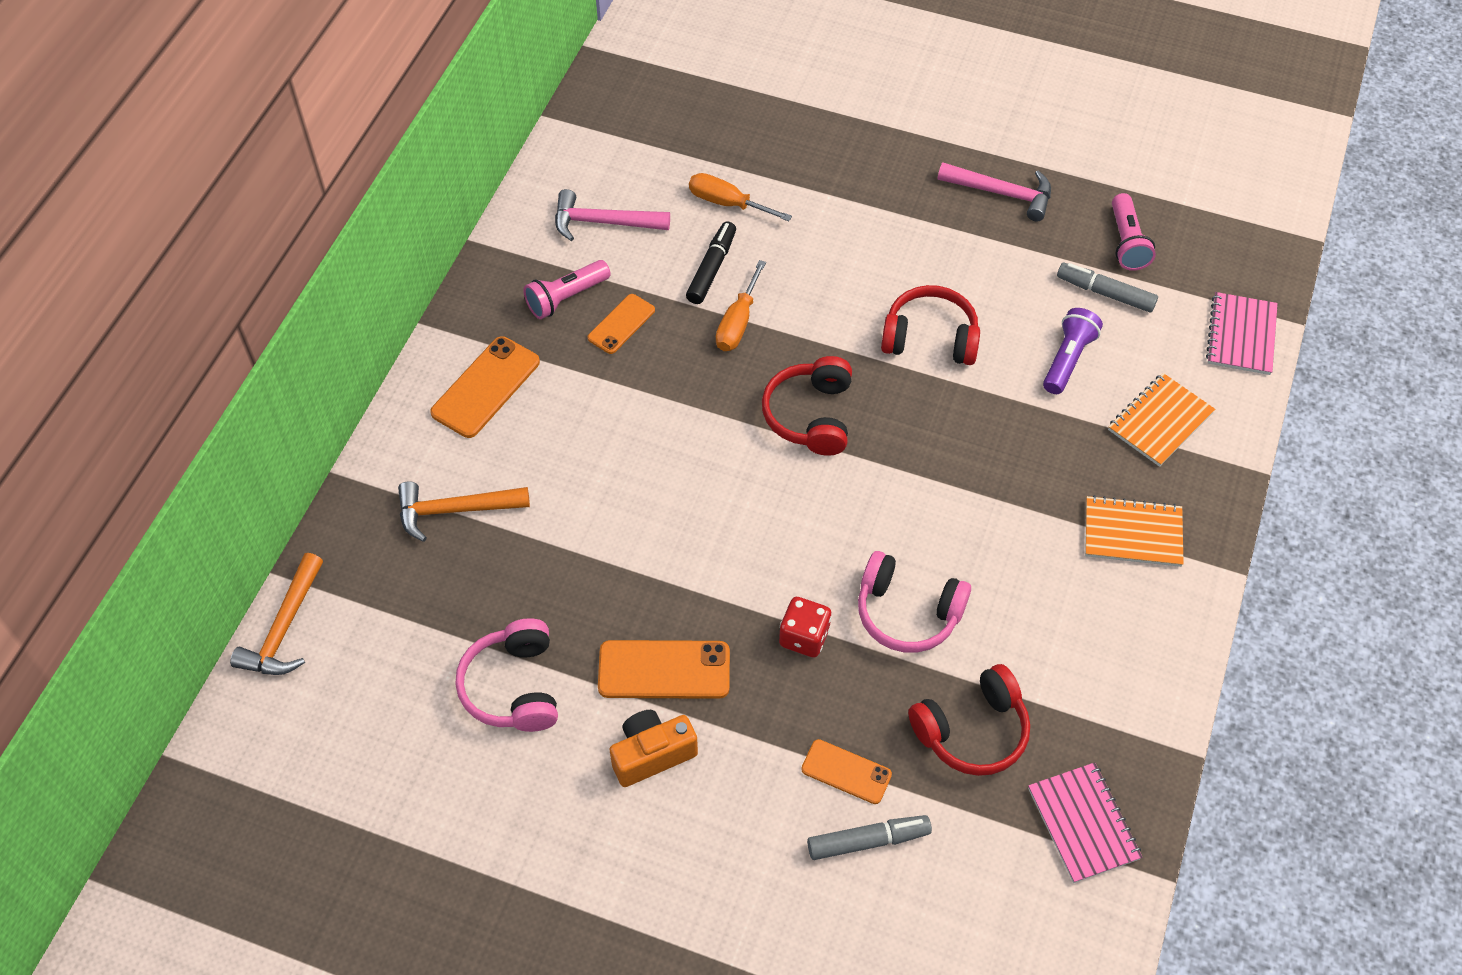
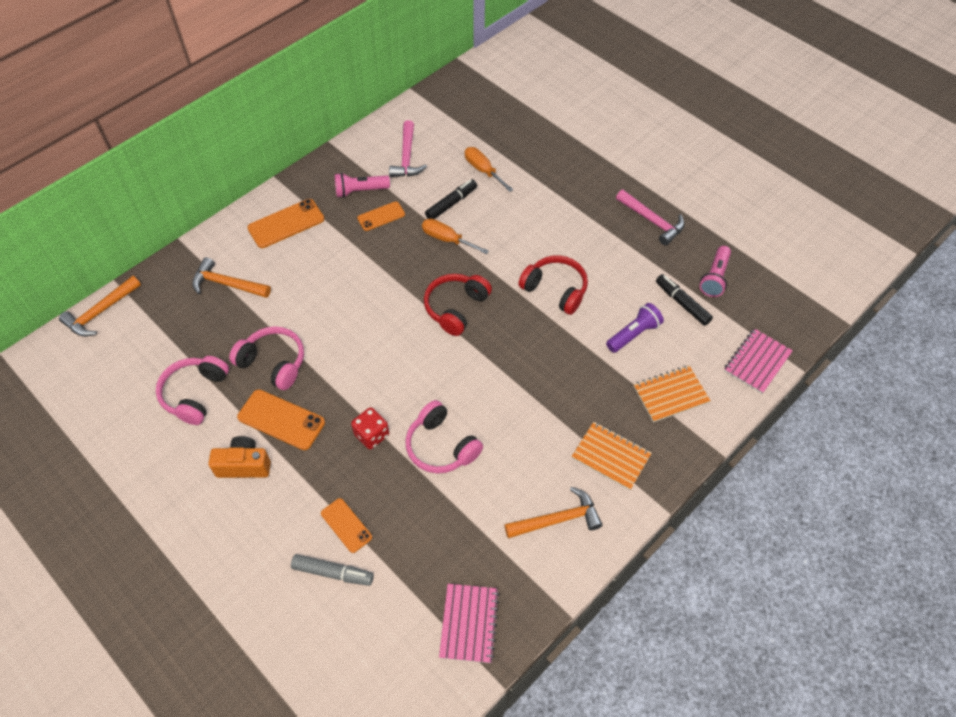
camera: 25 degrees right, 0 degrees up
(600, 595) = (273, 363): none -> pink headphones
(603, 222) = (407, 157): pink hammer -> pink hammer turned 120 degrees counterclockwise
(738, 322) = (447, 239): orange screwdriver -> orange screwdriver turned 75 degrees clockwise
(972, 731) = (436, 534): red headphones -> none
(1105, 293) = (682, 303): grey marker -> black marker
(1114, 643) = (557, 519): none -> orange hammer

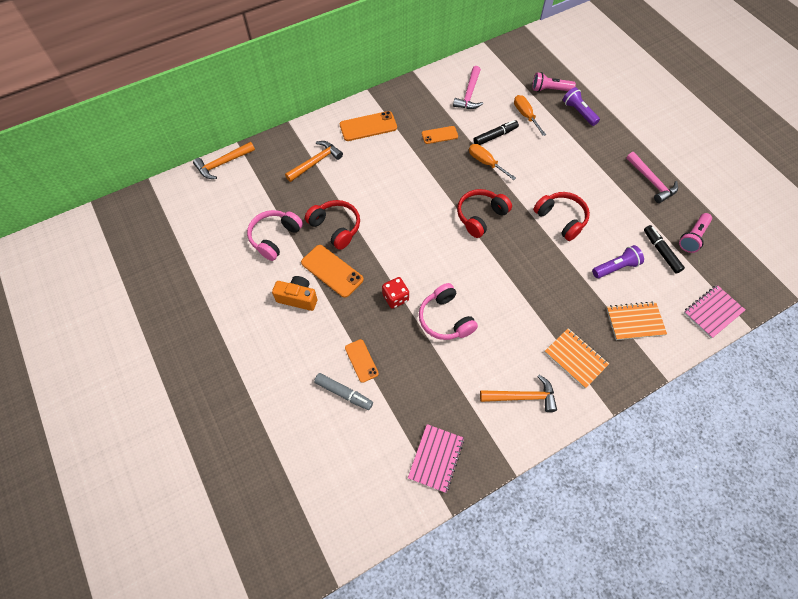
camera: 15 degrees right, 5 degrees up
(227, 284) = (316, 162): orange hammer -> orange hammer turned 105 degrees clockwise
(273, 363) = (336, 227): pink headphones -> red headphones
(360, 191) = (428, 113): pink flashlight -> pink flashlight (550, 90)
(547, 154) = (578, 112): none -> purple flashlight

